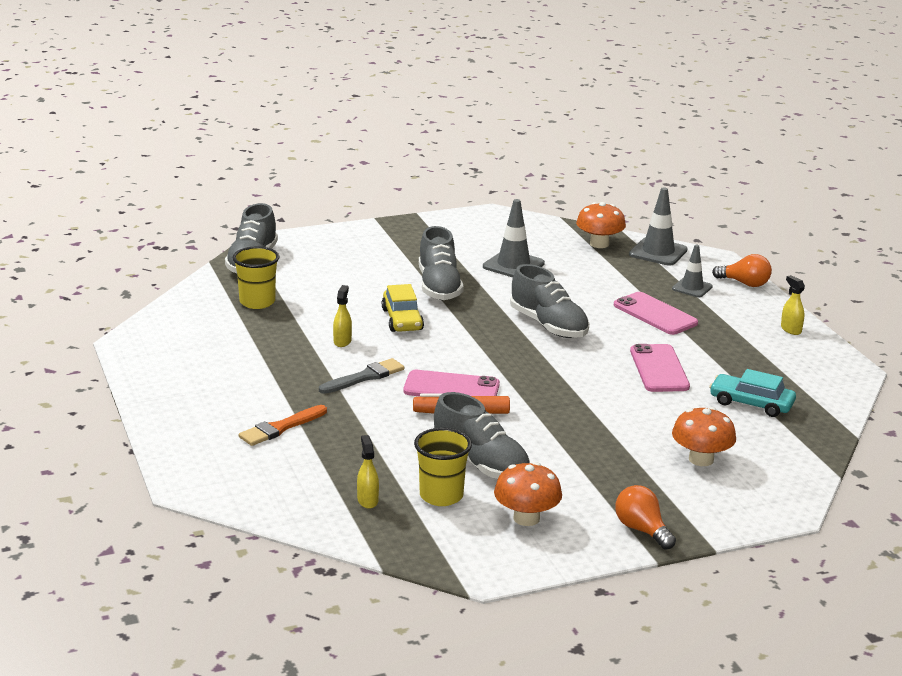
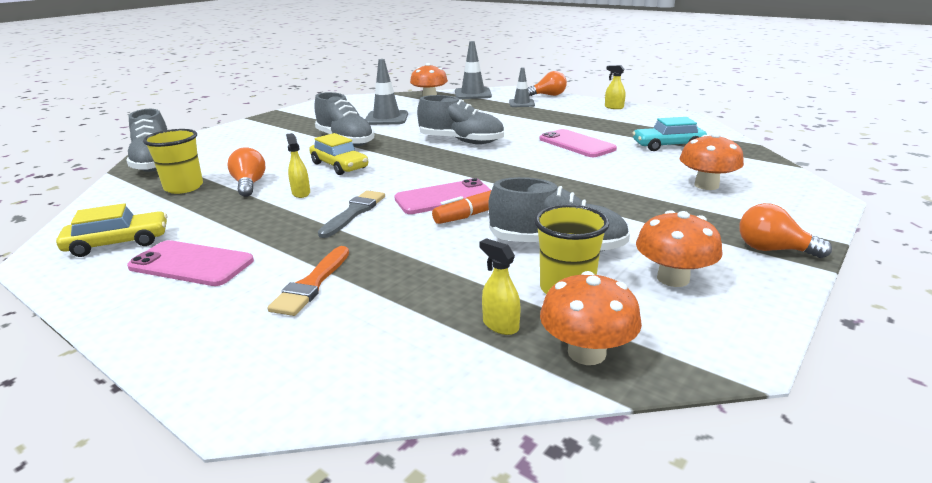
camera: 30 degrees left, 0 degrees up
(180, 345) = (118, 243): none -> yellow car
(309, 317) = (249, 185): none -> orange light bulb
(397, 535) = (586, 352): none -> orange mushroom
(655, 314) = (522, 119): pink phone -> pink phone (191, 264)

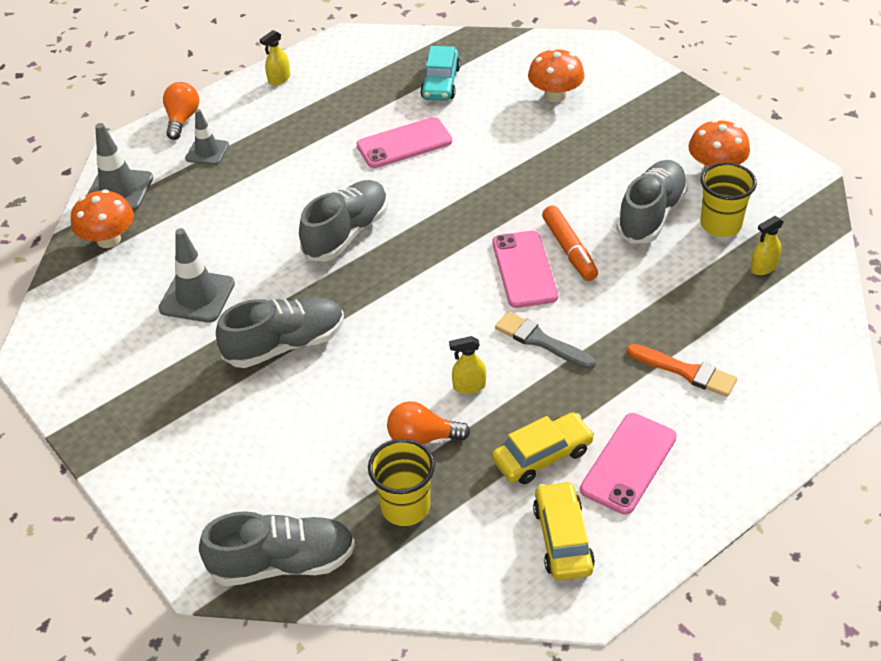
camera: 75 degrees left, 20 degrees up
(339, 166) = (388, 352): yellow car -> yellow car (542, 455)
(586, 352) = (799, 234): orange mushroom -> none
(773, 250) = (684, 107): orange light bulb -> none

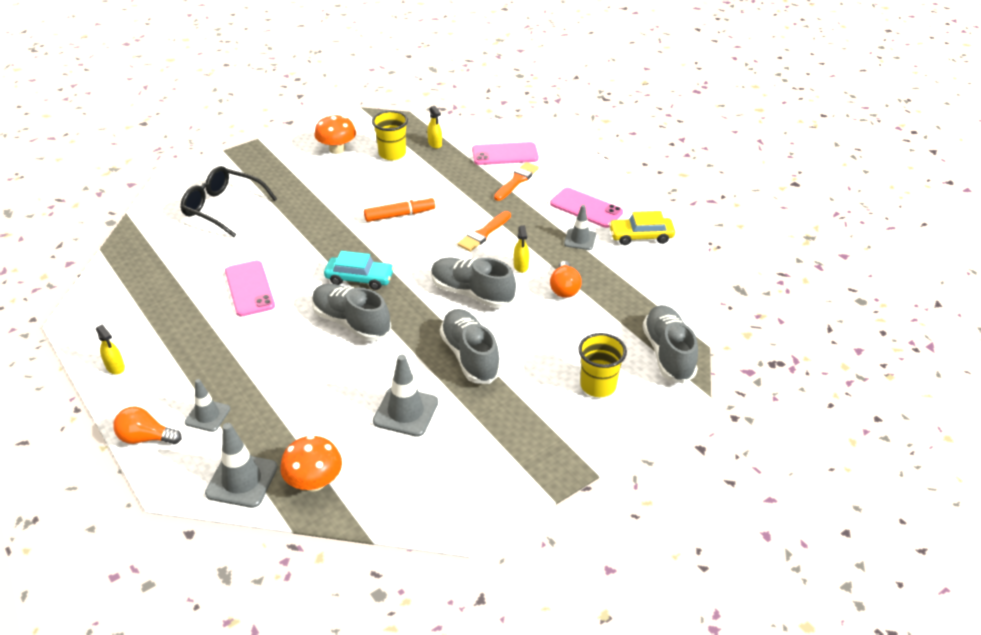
camera: 90 degrees left, 5 degrees down
(405, 507) = (620, 297): yellow cup -> yellow cup (598, 386)
(440, 83) = (176, 266): turquoise car -> turquoise car (359, 278)
(524, 269) = (414, 236): pink phone -> pink phone (505, 154)
(541, 341) = (484, 233): grey brush -> orange brush
(542, 455) = (580, 239): yellow car -> grey traffic cone
(555, 95) = (223, 208): orange mushroom -> black glasses
(651, 214) = (374, 178): grey shoe -> grey shoe (471, 293)

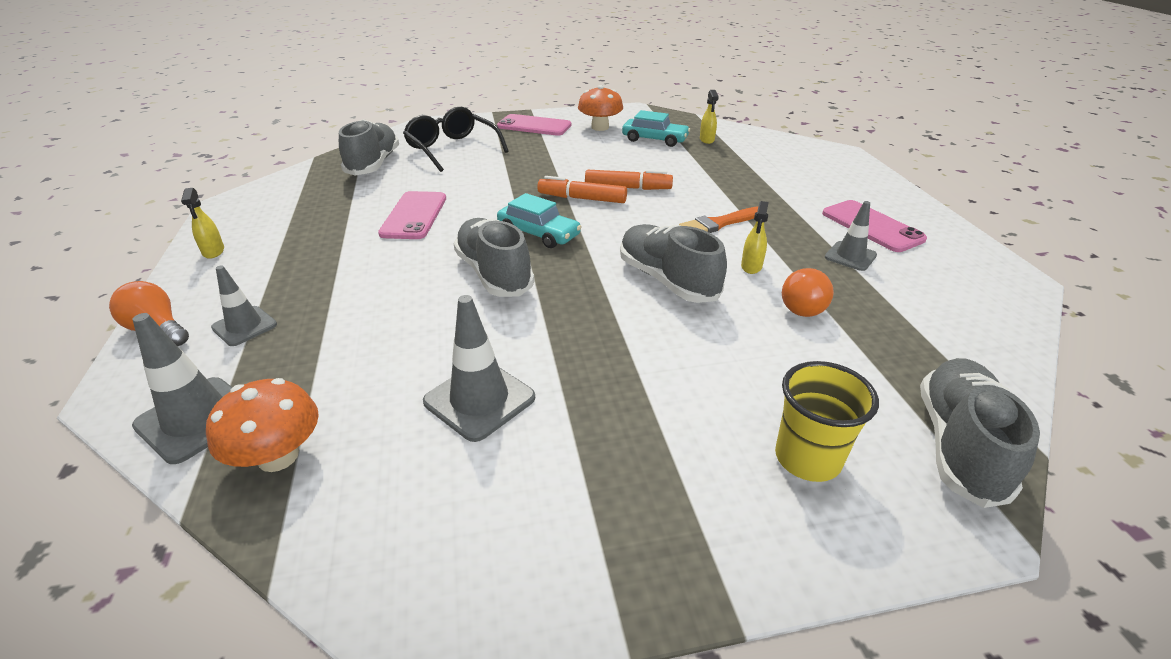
camera: 25 degrees right, 5 degrees down
(371, 235) = (582, 198): none -> orange marker
(392, 154) = (654, 139): yellow cup -> turquoise car
(470, 356) = (619, 353): grey shoe -> grey shoe (373, 164)
(505, 154) = (784, 160): pink phone -> pink phone (534, 126)
(516, 181) = (787, 185): orange brush -> none
(641, 236) = (947, 272): yellow car -> none

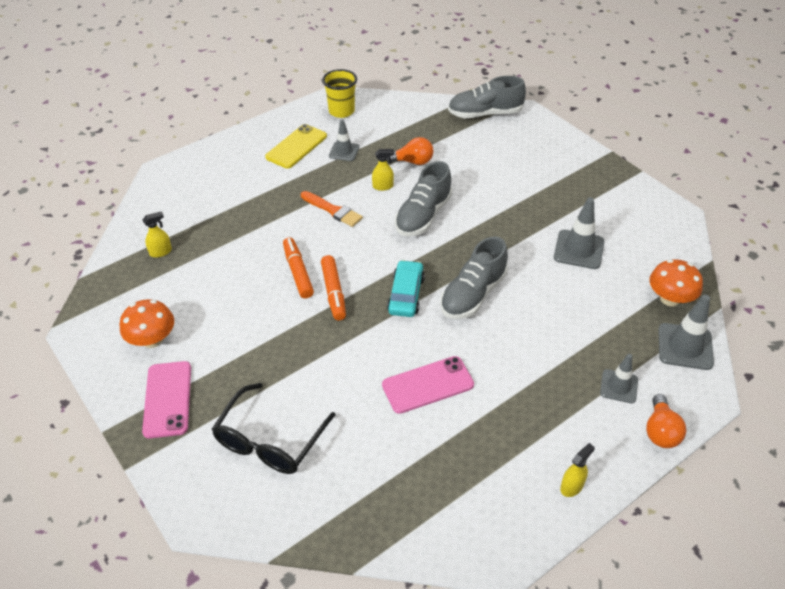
camera: 115 degrees left, 10 degrees up
(373, 164) = (345, 490): grey shoe -> none
(654, 139) = (174, 287): turquoise car -> none
(807, 458) = (526, 147): yellow cup -> yellow cup (341, 111)
(871, 226) = (296, 147): pink phone -> yellow phone

